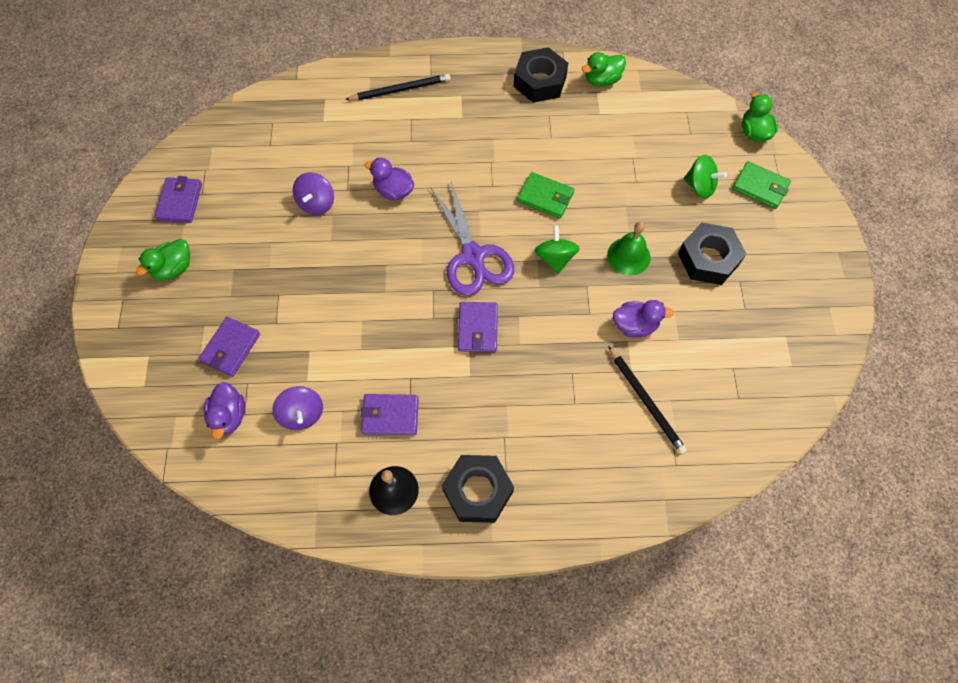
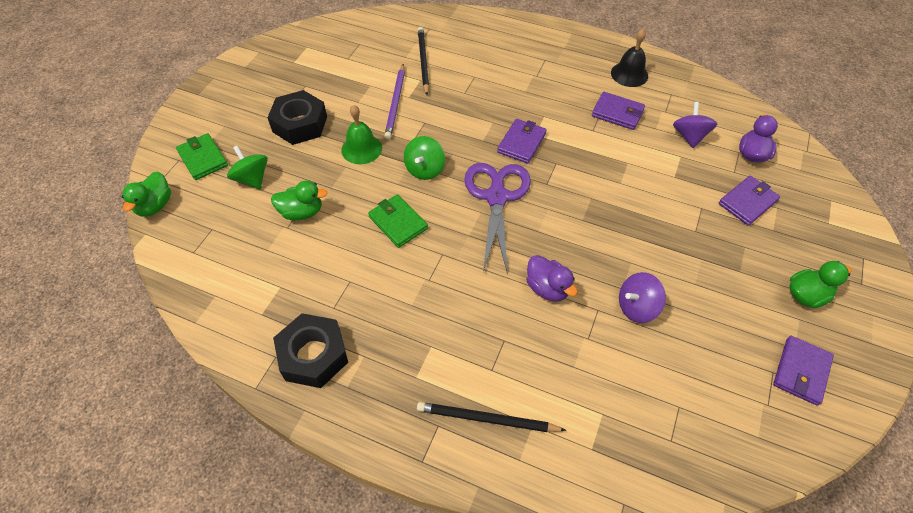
camera: 155 degrees left, 10 degrees down
(316, 203) = (636, 307): purple spinning top -> purple spinning top turned 150 degrees counterclockwise
(478, 491) = (570, 56): black nut -> none
(602, 80) = (244, 326): green duck -> green duck (302, 212)
(635, 325) = (395, 103): purple duck -> purple pencil

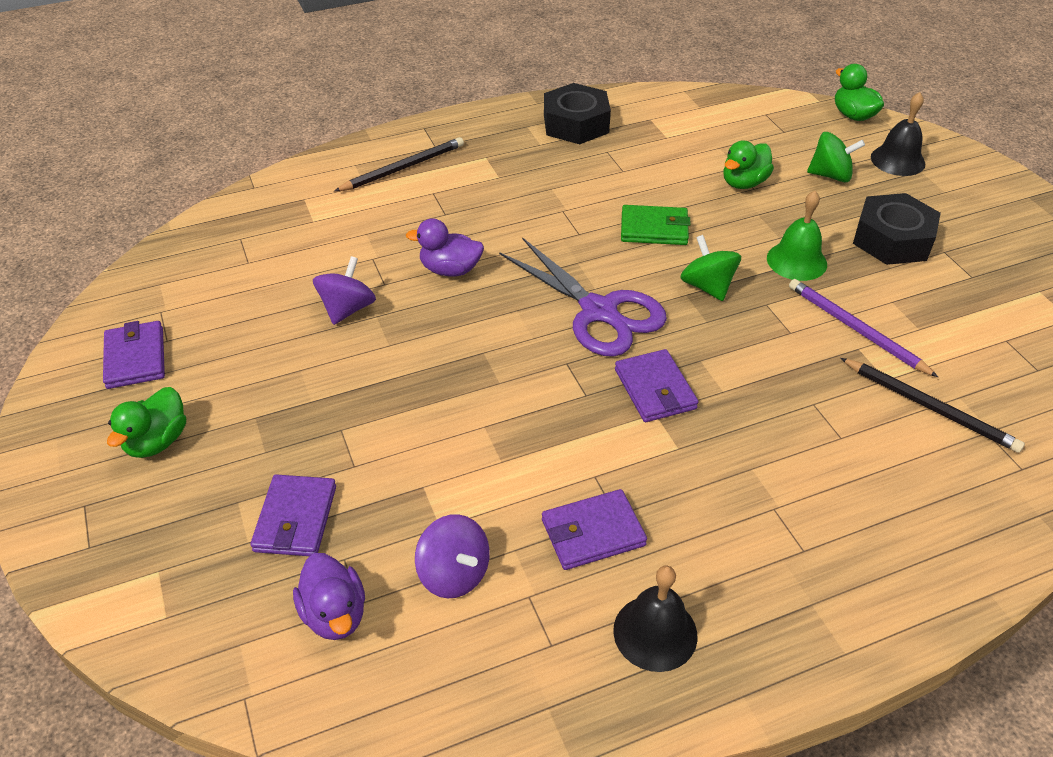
camera: 135 degrees right, 10 degrees down
(203, 159) = (897, 160): green wallet -> black bell

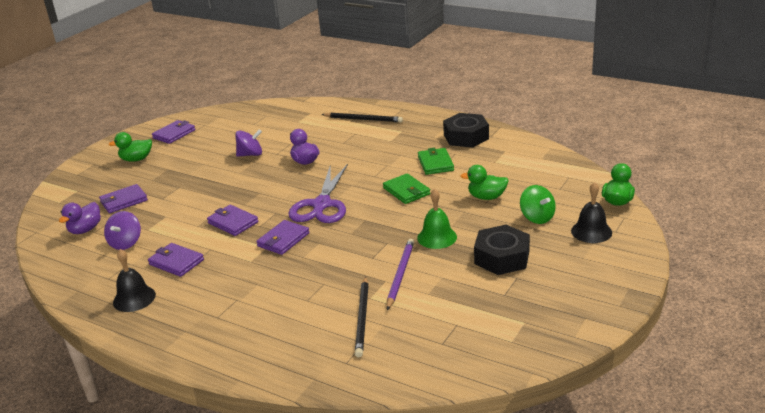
camera: 55 degrees right, 15 degrees down
(542, 418) = (233, 223): none -> purple wallet
(612, 176) = (435, 163): none -> green wallet
(707, 286) = (379, 222): green spinning top -> none

